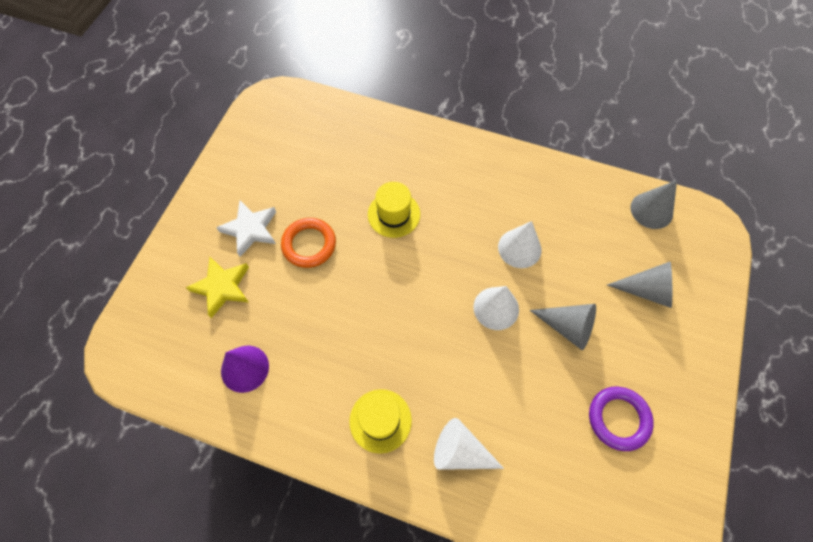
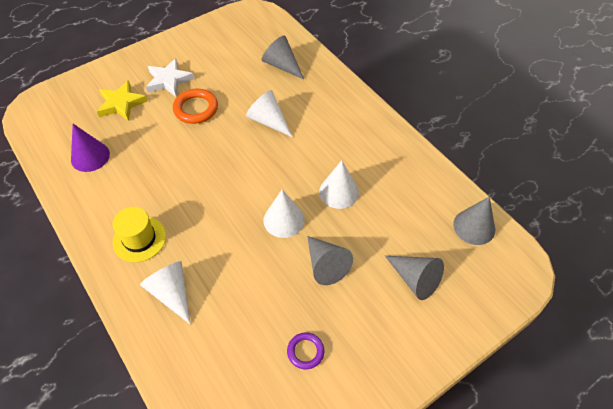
camera: 35 degrees right, 10 degrees down
(354, 145) = (282, 65): none -> grey cone
(394, 214) = (268, 121): yellow hat -> white cone
(618, 419) = (305, 351): purple ring -> purple ring, size x0.62

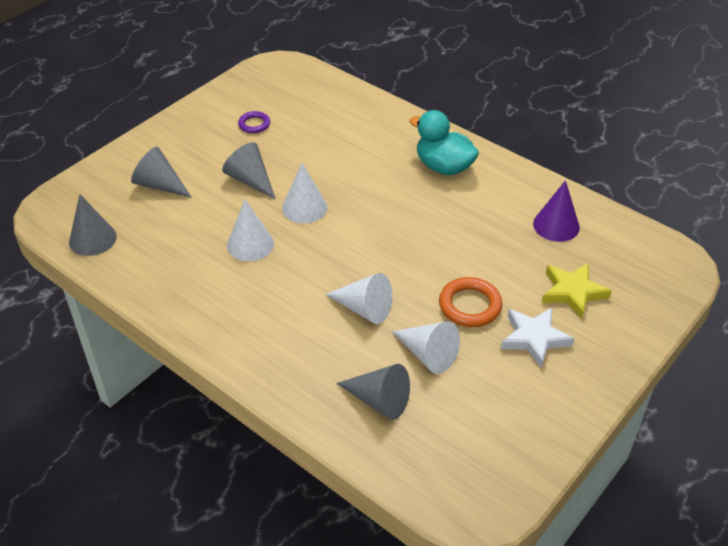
camera: 165 degrees right, 10 degrees down
(139, 239) = (443, 167): yellow hat -> turquoise duck
(171, 293) = (387, 137): white cone -> white cone (428, 354)

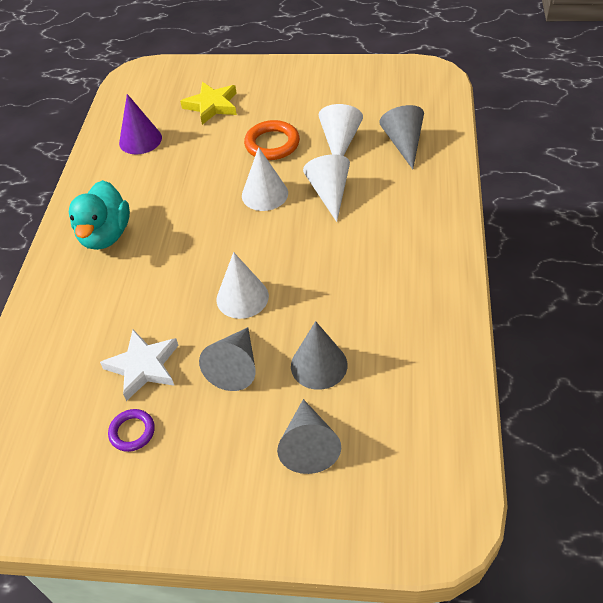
camera: 120 degrees left, 5 degrees up
(92, 239) = (439, 440): grey cone -> grey cone (319, 365)
(250, 244) = (325, 305): white cone -> white cone (264, 194)
(534, 338) = (275, 104): white star -> white star (143, 367)

